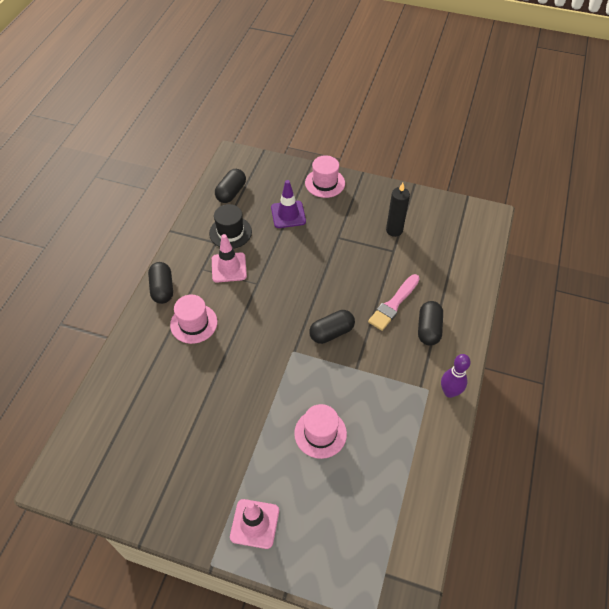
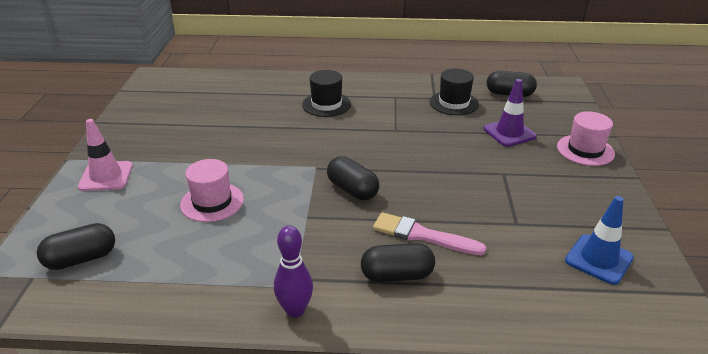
camera: 75 degrees right, 20 degrees down
(162, 289) = (359, 82): black capsule -> black capsule (81, 259)
(194, 323) = (326, 104): pink hat -> black hat
(229, 267) = (406, 110): pink traffic cone -> none
(394, 230) = (555, 219): black candle -> none
(434, 226) = (599, 259): none -> blue traffic cone

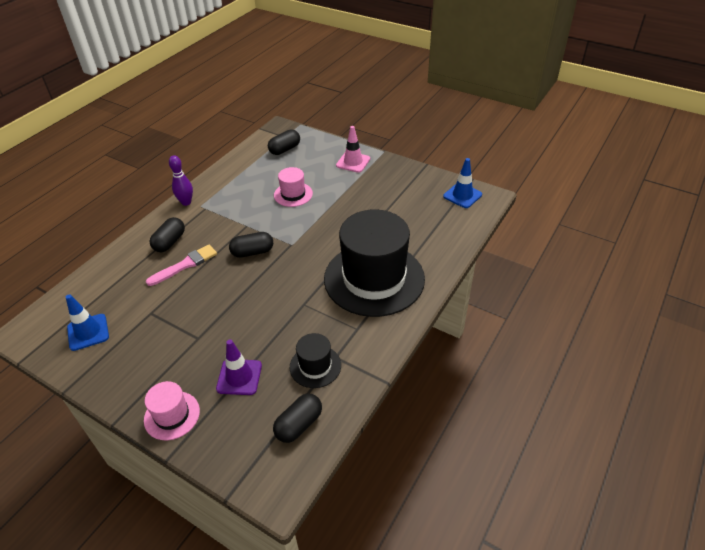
camera: 120 degrees right, 10 degrees up
(81, 259) = (284, 149): black capsule -> black capsule turned 45 degrees clockwise
(157, 89) = (462, 195): none -> blue traffic cone
(326, 104) = (374, 278): black hat -> black hat, size x2.22

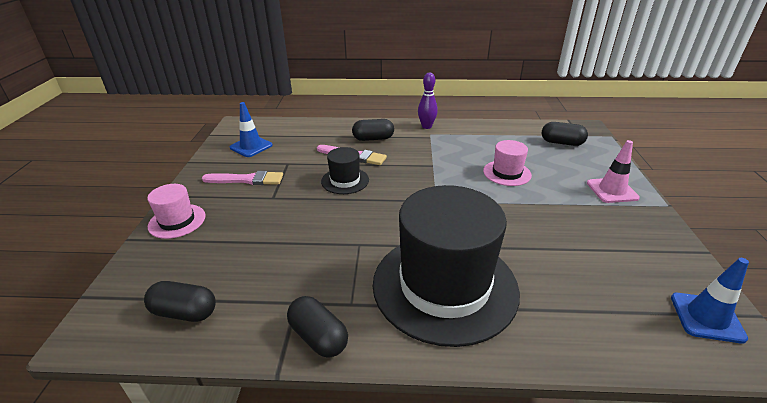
camera: 60 degrees right, 10 degrees down
(150, 349) = (247, 180): none -> pink brush
(239, 377) = (236, 241): purple traffic cone -> none
(252, 252) = (402, 183): black capsule -> black capsule (318, 337)
(315, 366) = (274, 291): black hat -> black hat (345, 180)

